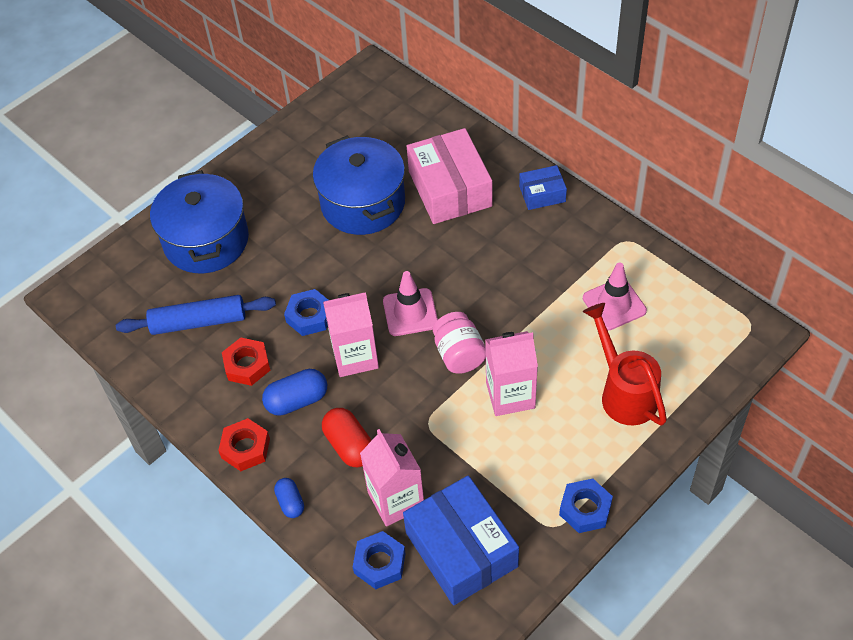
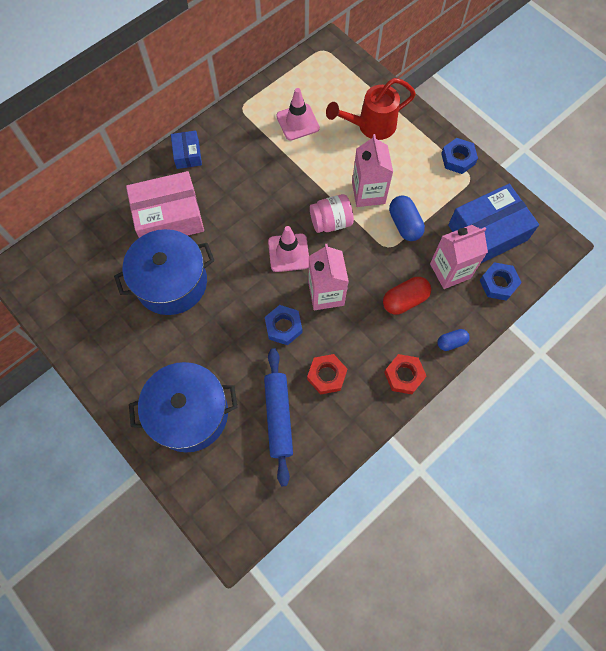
camera: 90 degrees left, 15 degrees up
(297, 400) = (363, 337): blue capsule -> blue capsule (404, 224)

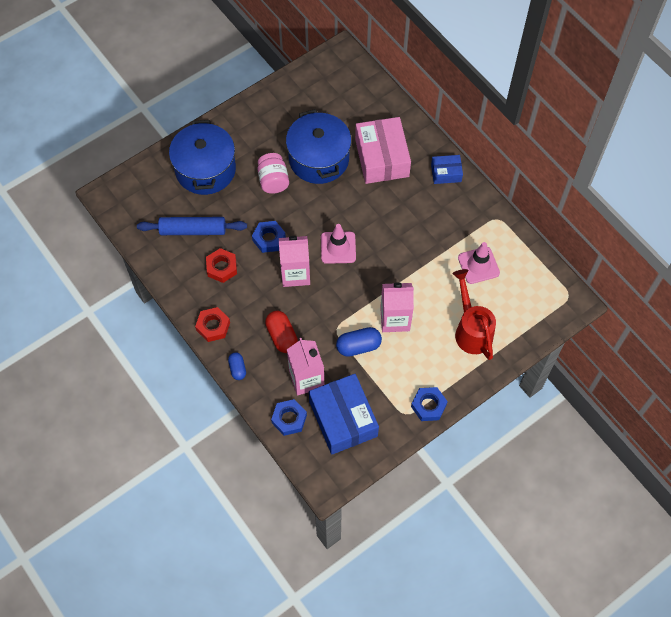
camera: 95 degrees right, 5 degrees down
(331, 222) = (366, 284): pink jar -> pink jar (273, 181)

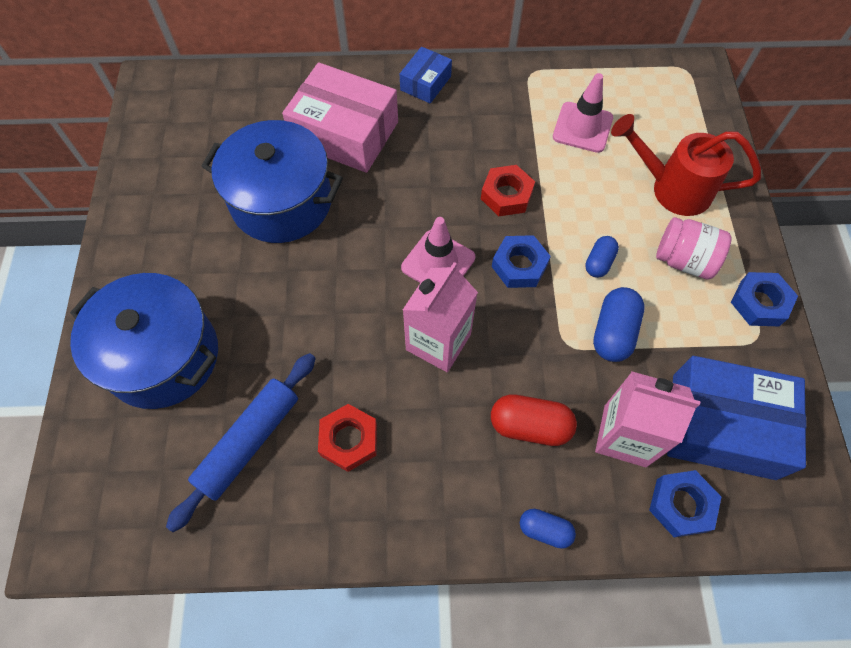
camera: 55 degrees left, 0 degrees up
(213, 326) = (443, 521): red nut -> red nut (506, 195)
(269, 239) = (353, 342): blue nut -> blue nut (519, 265)
(273, 181) = (264, 277): pink jar -> pink jar (684, 260)
(395, 319) = (599, 262): pink carton -> blue capsule

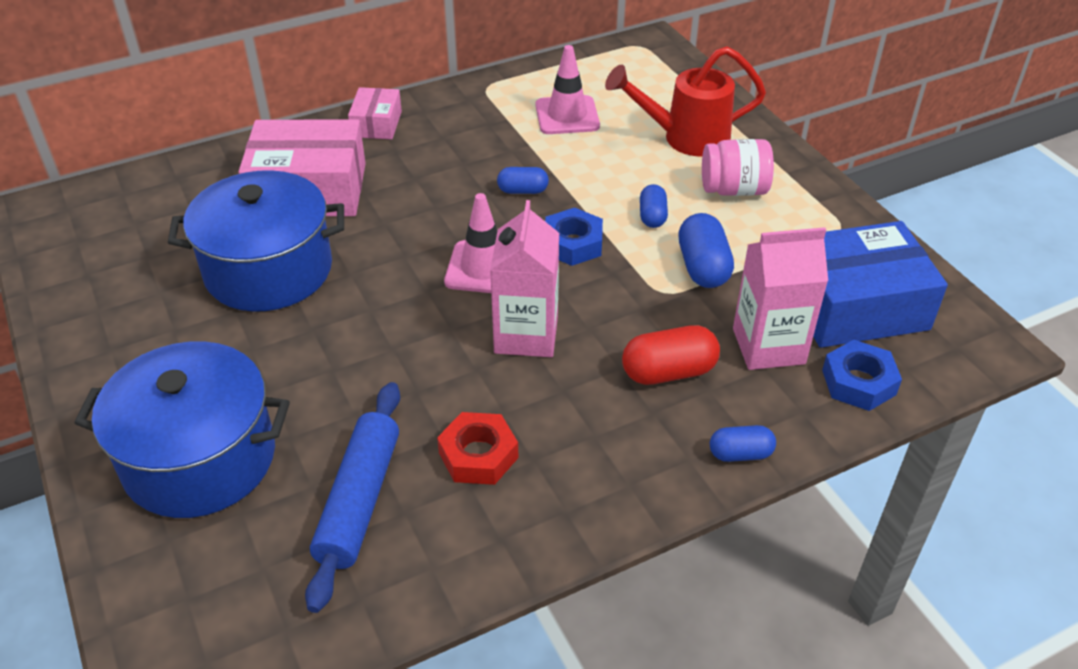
camera: 25 degrees left, 20 degrees down
(425, 83) = (376, 124): blue box -> pink box
(506, 195) = (522, 191): red nut -> blue capsule
(759, 303) = (825, 200): blue nut -> none

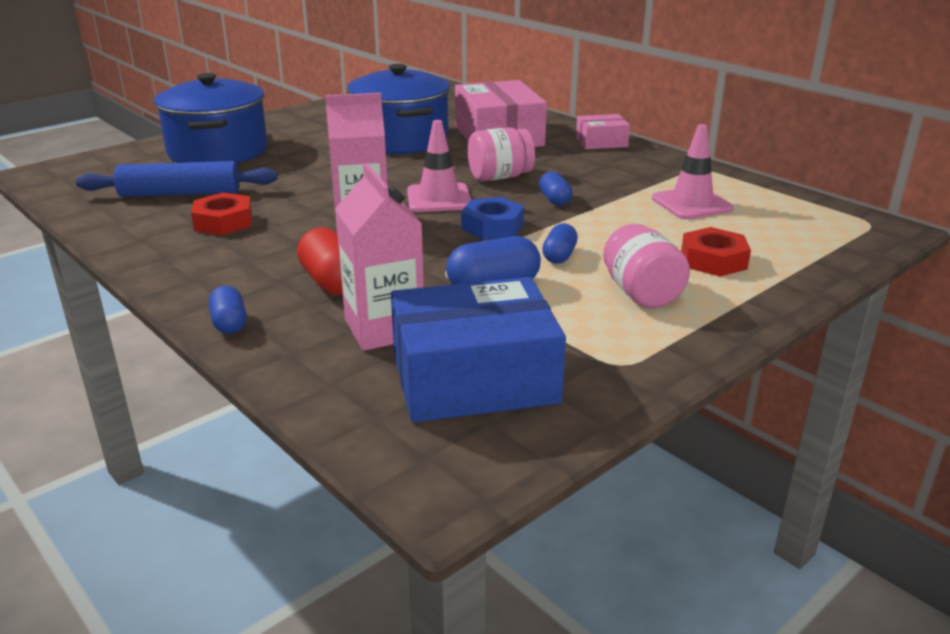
camera: 75 degrees right, 15 degrees down
(442, 214) = (500, 177): none -> pink jar
(652, 216) = (559, 256): blue capsule -> blue capsule turned 60 degrees counterclockwise
(685, 138) = (713, 260): red watering can -> red nut
(855, 305) = (474, 378): blue box -> blue box turned 75 degrees counterclockwise
(858, 382) = (342, 385): blue nut -> none

